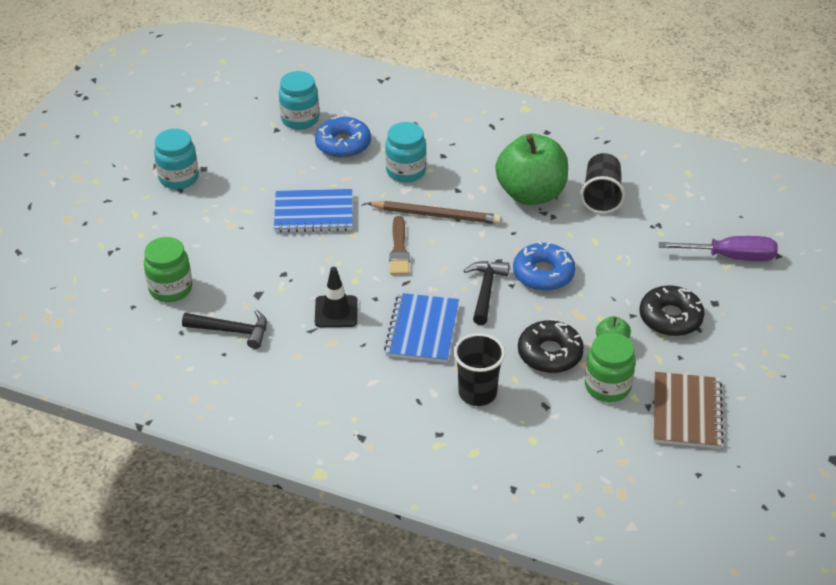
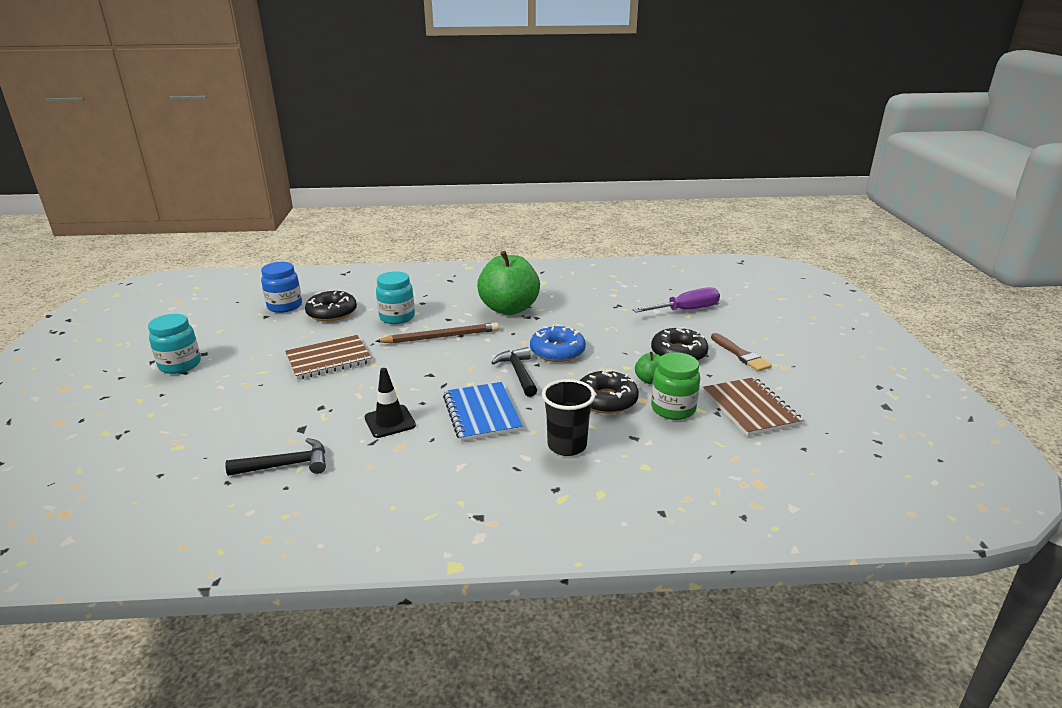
camera: 25 degrees left, 15 degrees down
(171, 289) = (201, 448): green jar -> none
(300, 119) = (285, 306): turquoise jar -> blue jar
(313, 213) = (328, 359): blue notebook -> brown notebook
(343, 144) = (332, 313): blue donut -> black donut
(399, 250) = (423, 365): brown brush -> brown brush (740, 354)
(601, 196) = (563, 299): black cup -> none

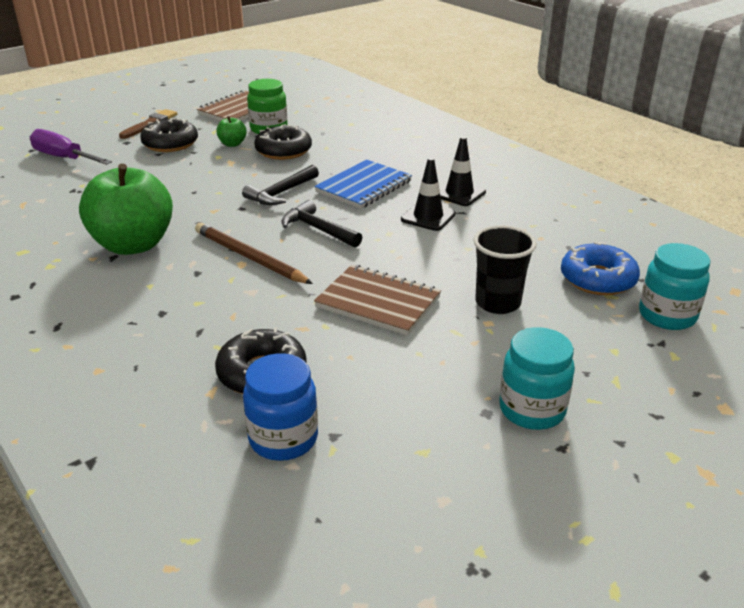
camera: 125 degrees left, 5 degrees up
(286, 465) = (539, 231): black hammer -> black hammer (318, 229)
(397, 317) = (226, 310): turquoise jar -> turquoise jar (667, 316)
(402, 457) = (459, 193): none -> black traffic cone
(557, 351) = (218, 189): blue donut -> blue donut (597, 279)
(567, 445) = (362, 148): black cup -> black cup (497, 303)

